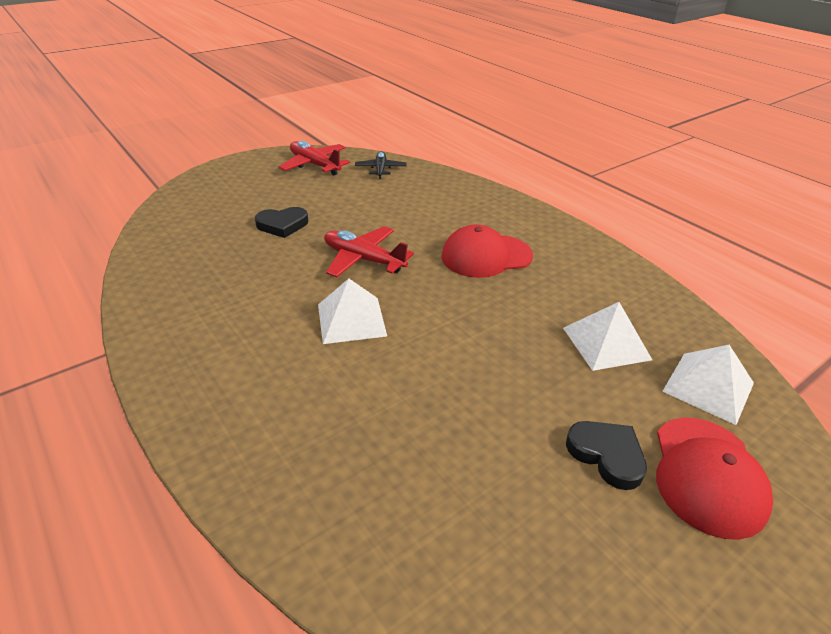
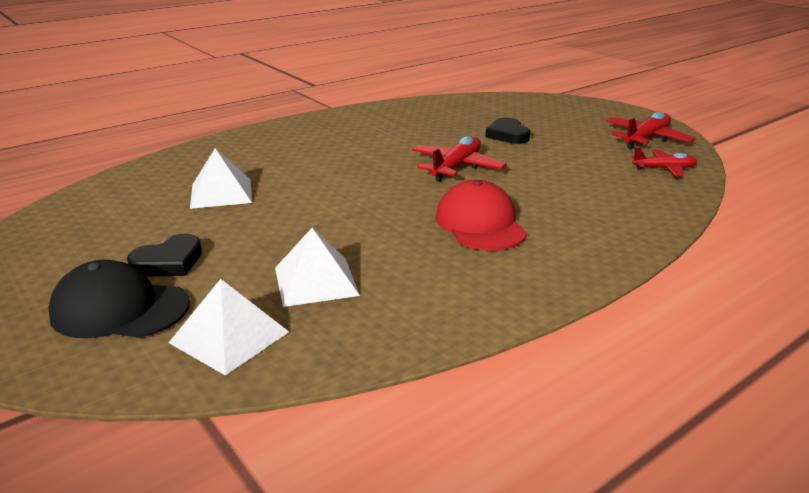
camera: 90 degrees right, 10 degrees down
(351, 320) = (363, 166): white pyramid -> white pyramid (221, 193)
(380, 169) = (664, 169): black plane -> red plane
(707, 475) = (119, 309): red cap -> black cap

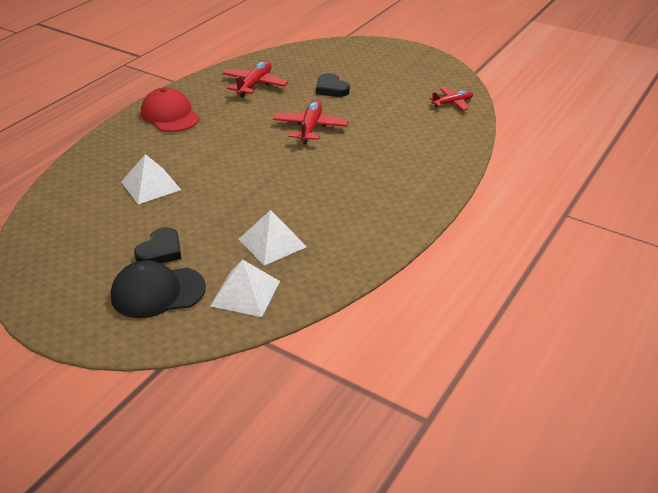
camera: 20 degrees left, 10 degrees up
(480, 224) = (352, 175): red cap -> red cap (170, 115)
(646, 139) = (431, 76): red plane -> red plane (254, 85)

